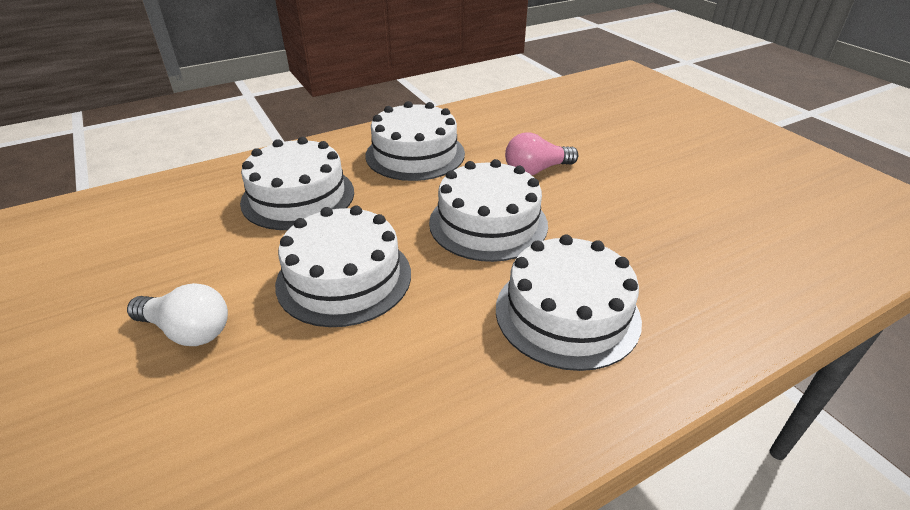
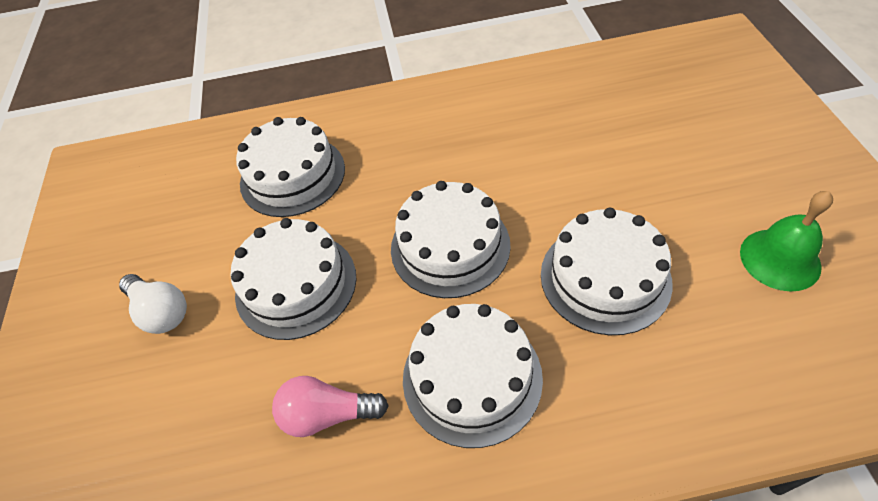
camera: 25 degrees right, 15 degrees up
(415, 154) = (420, 136): white cake -> white cake (605, 278)
(536, 170) = (533, 182): pink light bulb -> pink light bulb (328, 414)
(759, 188) = (780, 259): none -> green bell

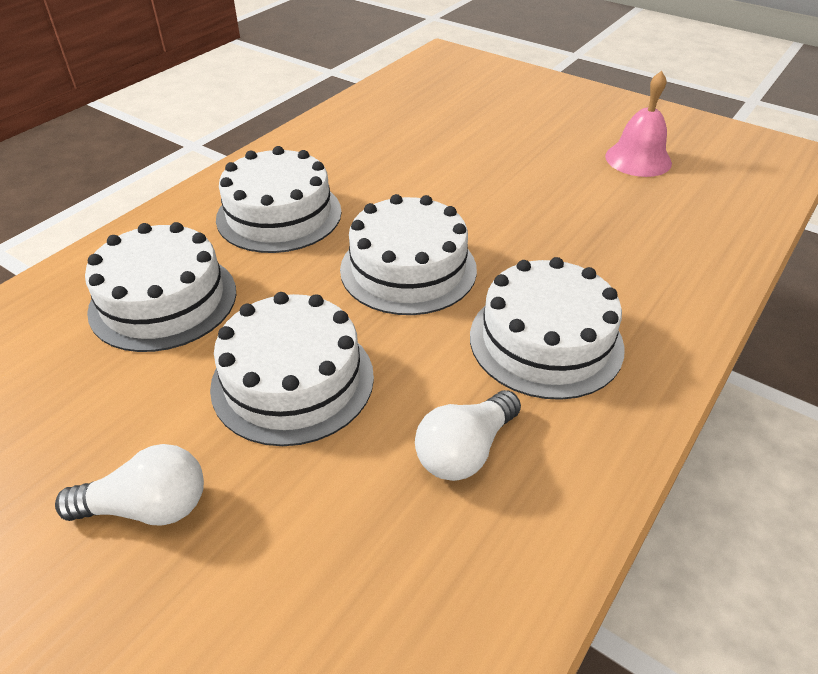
camera: 50 degrees left, 10 degrees down
(328, 414) = (465, 450): pink light bulb -> white light bulb
(605, 278) = (552, 224): white cake -> white cake (279, 215)
(780, 259) = (638, 159): green bell -> pink bell

